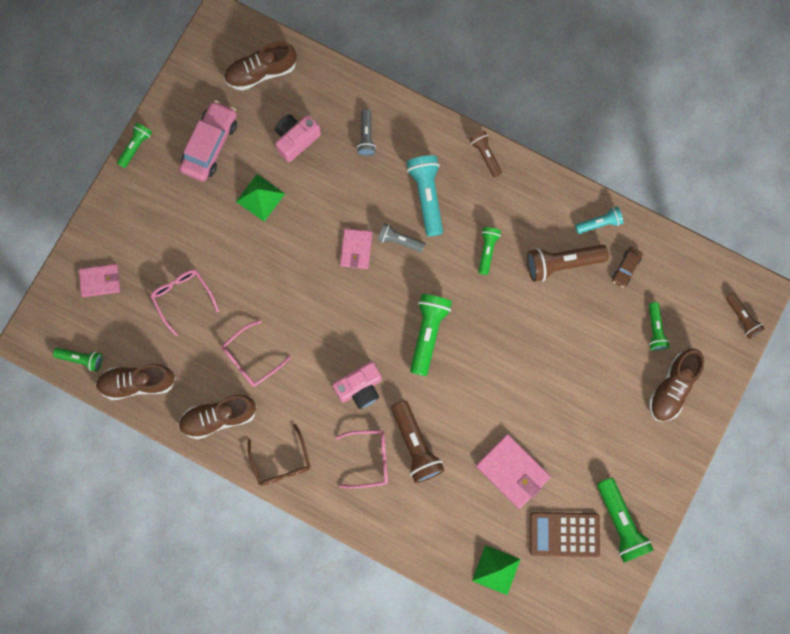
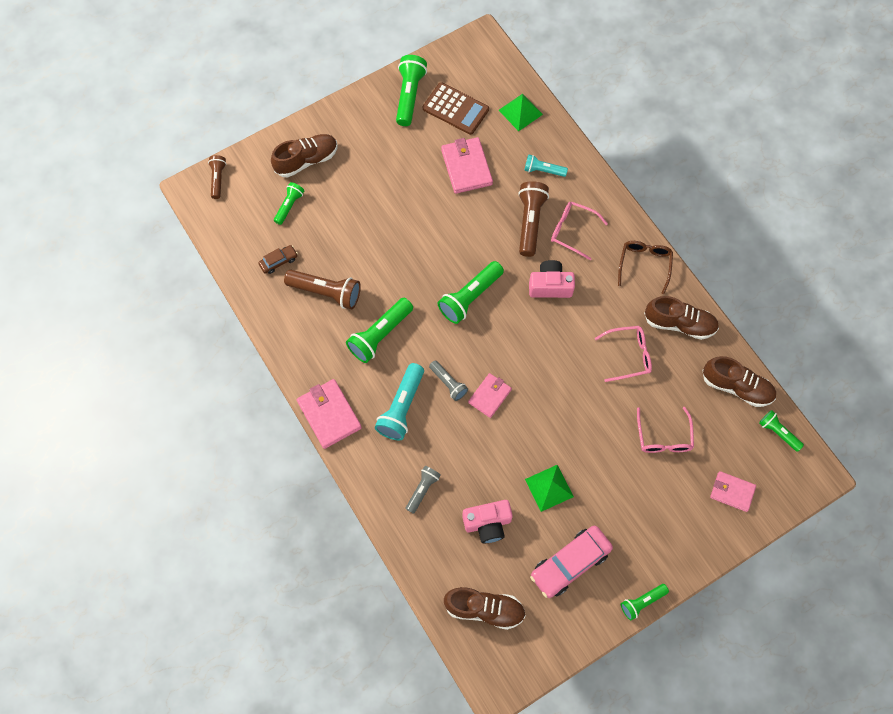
camera: 150 degrees left, 10 degrees down
(485, 155) = (329, 415): brown flashlight -> pink wallet
(487, 250) = (380, 335): green flashlight -> green flashlight, size x1.69
(599, 223) = (274, 307): turquoise flashlight -> turquoise flashlight (543, 170)

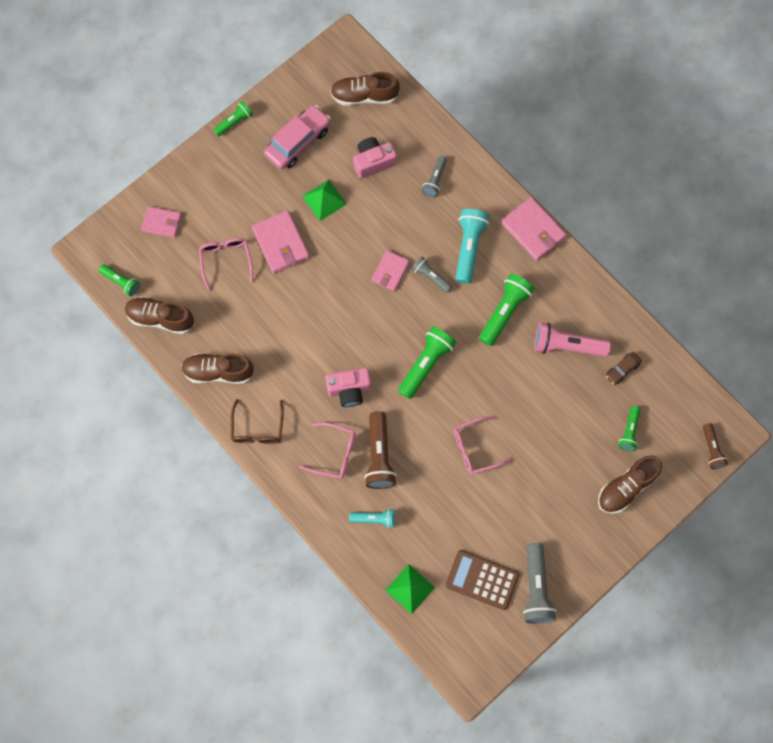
camera: 170 degrees right, 5 degrees up
(326, 292) = (567, 346): brown flashlight -> pink flashlight
(409, 95) = (536, 588): green flashlight -> grey flashlight
(466, 167) = (456, 509): pink wallet -> pink wallet (280, 243)
(628, 355) = (265, 332): pink glasses -> pink glasses (475, 448)

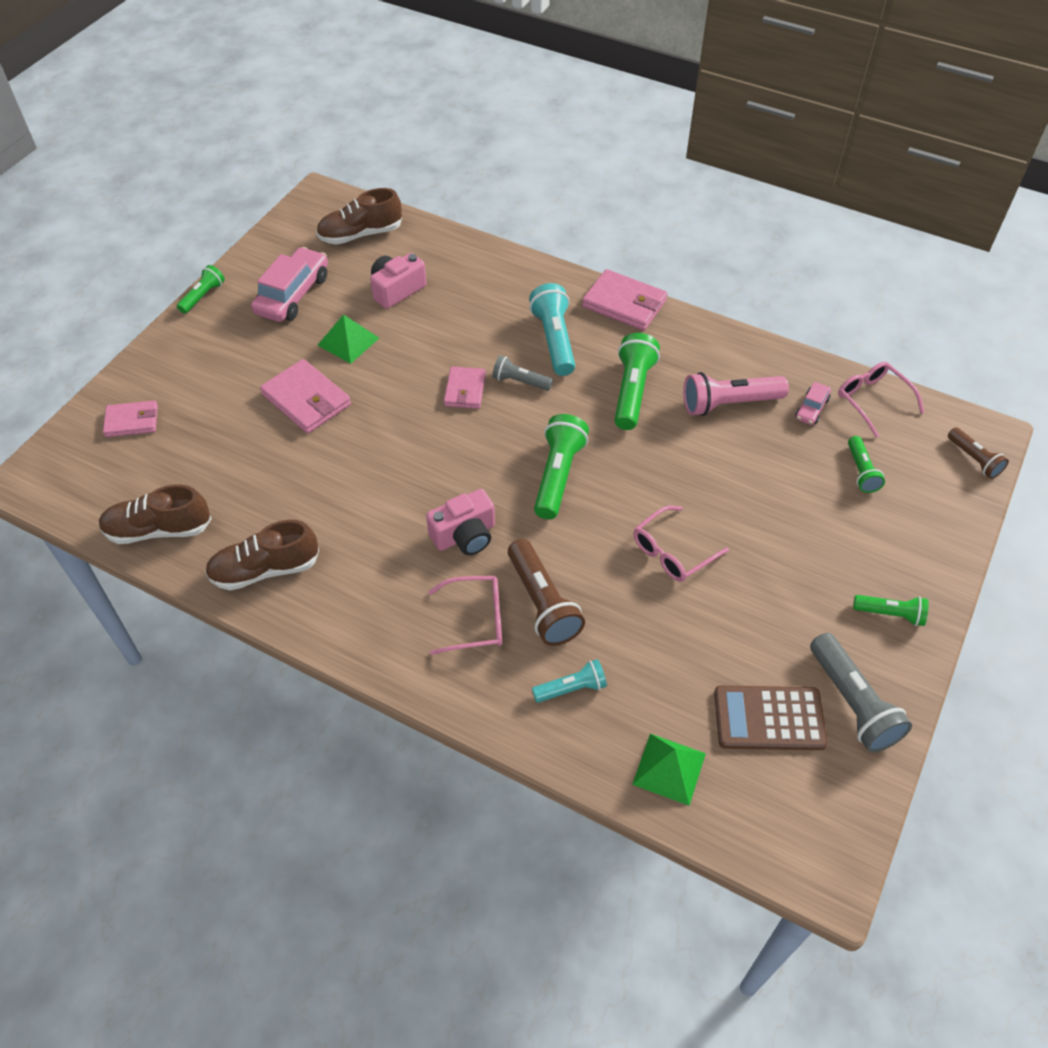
camera: 20 degrees left, 20 degrees down
(121, 282) = (88, 503): green flashlight -> green flashlight (890, 614)
(226, 261) = (236, 438): pink glasses -> pink glasses (872, 400)
(257, 428) = (348, 624): brown glasses -> none
(435, 180) = (481, 288): grey flashlight -> none
(622, 369) = (811, 409): brown car -> pink car
(626, 487) = (897, 535): brown shoe -> none

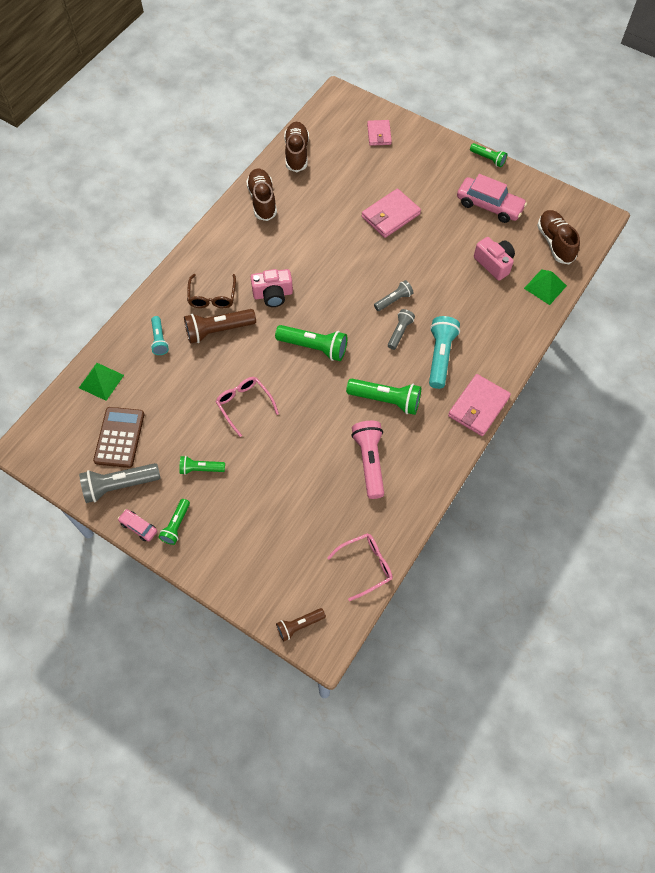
camera: 95 degrees right, 10 degrees up
(348, 341) = (443, 236): green pyramid -> green pyramid (545, 287)
(465, 390) = (394, 300): pink wallet -> grey flashlight
(465, 535) = (273, 294): pink camera -> pink camera turned 75 degrees counterclockwise
(475, 620) = (212, 297): pink glasses -> brown glasses
(554, 340) = (440, 356): turquoise flashlight -> turquoise flashlight turned 75 degrees counterclockwise
(811, 409) = (360, 518): pink car -> pink car (138, 527)
(861, 471) = (296, 538): green flashlight -> green flashlight (200, 469)

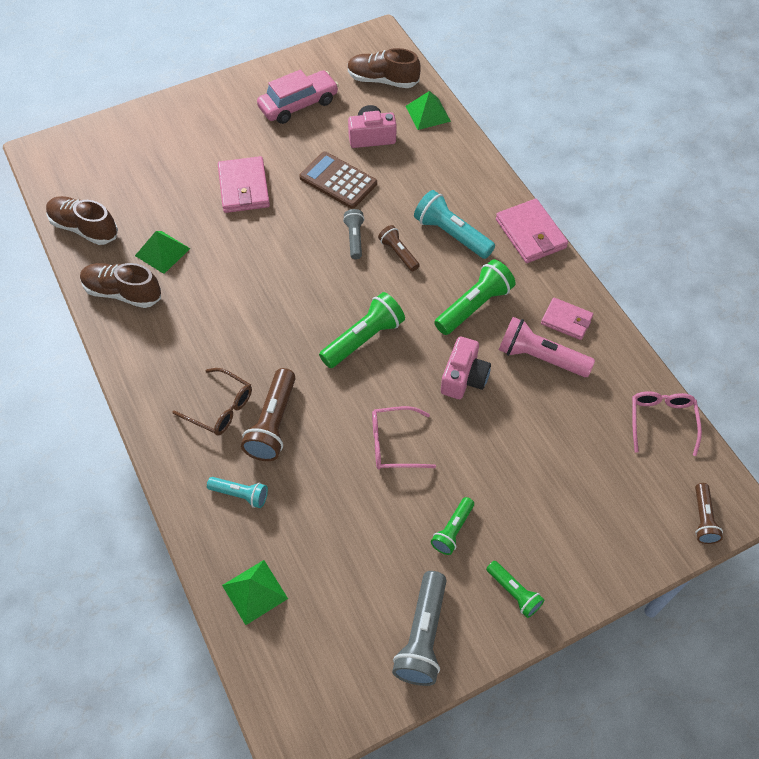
camera: 60 degrees left, 5 degrees down
(119, 437) = (353, 605): brown calculator -> brown calculator (338, 181)
(138, 527) = (493, 638): pink car -> none
(273, 294) = (264, 345): pink camera -> pink camera (464, 377)
(307, 202) = (162, 252): none -> green pyramid
(379, 134) = (127, 144): pink wallet -> pink wallet (566, 320)
(399, 332) = (398, 253): grey flashlight -> brown flashlight
(488, 159) = (240, 76): green flashlight -> none

